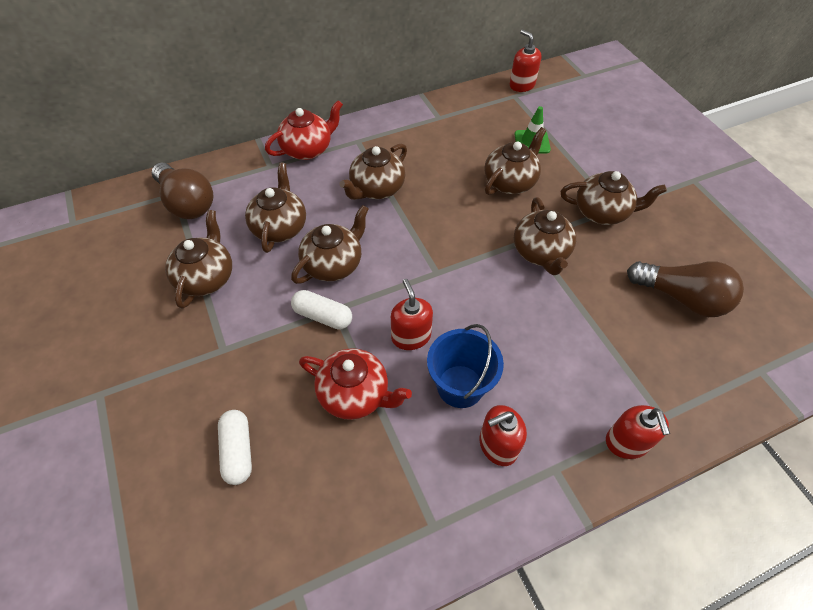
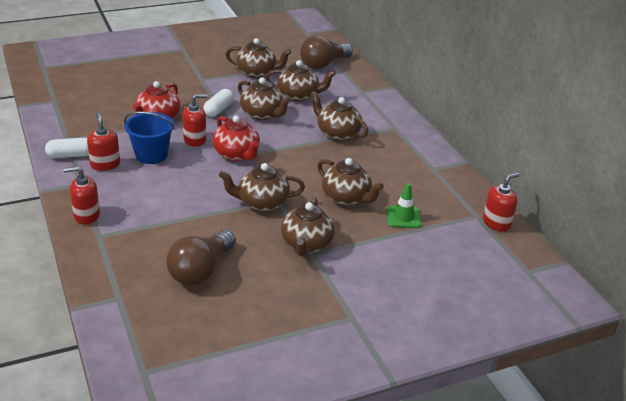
camera: 90 degrees right, 20 degrees down
(238, 451) = (135, 85): white capsule -> white capsule (71, 155)
(307, 149) = (382, 106): red teapot -> red teapot (237, 154)

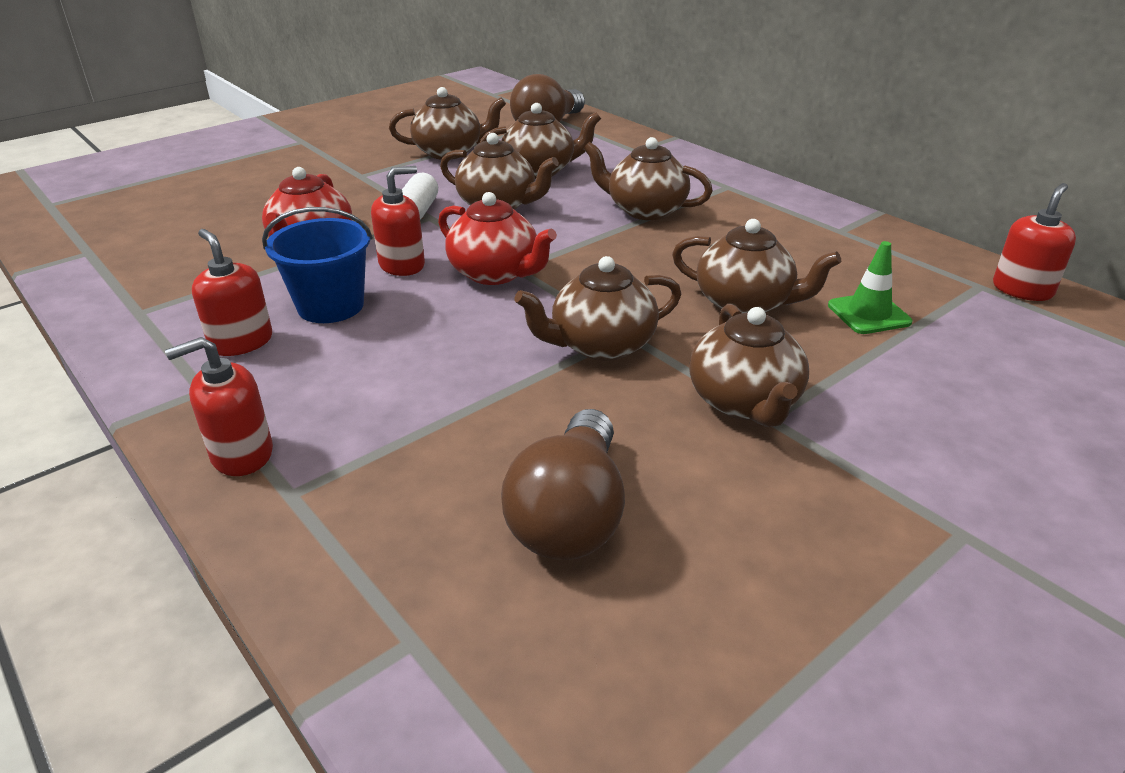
camera: 15 degrees left, 0 degrees up
(71, 155) = (158, 340): white capsule -> none

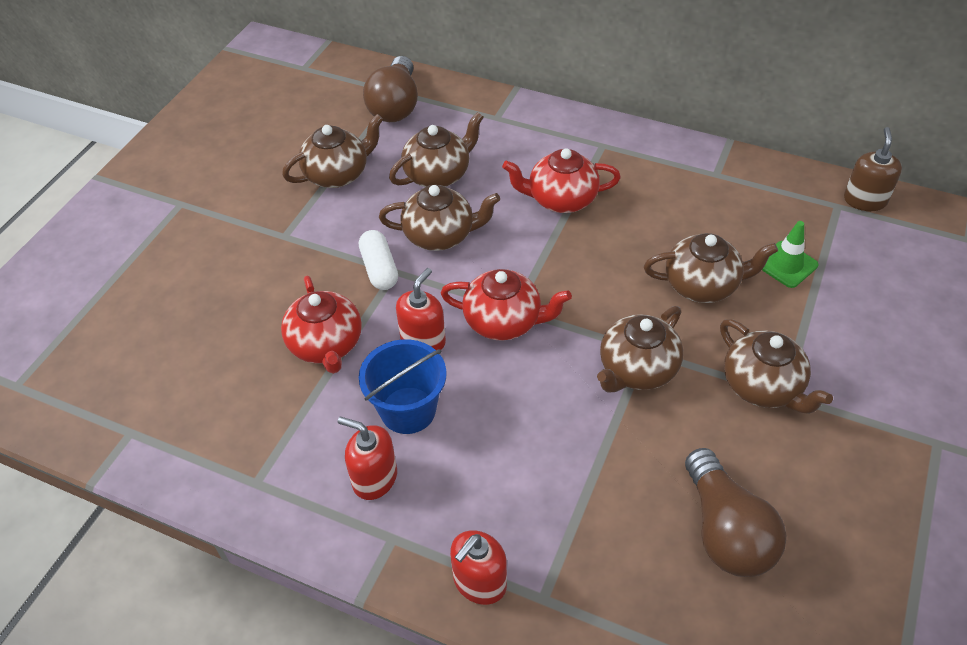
camera: 25 degrees left, 15 degrees up
(645, 210) = (561, 199): brown teapot -> red teapot
(1022, 289) = (864, 200): red soap dispenser -> brown soap dispenser

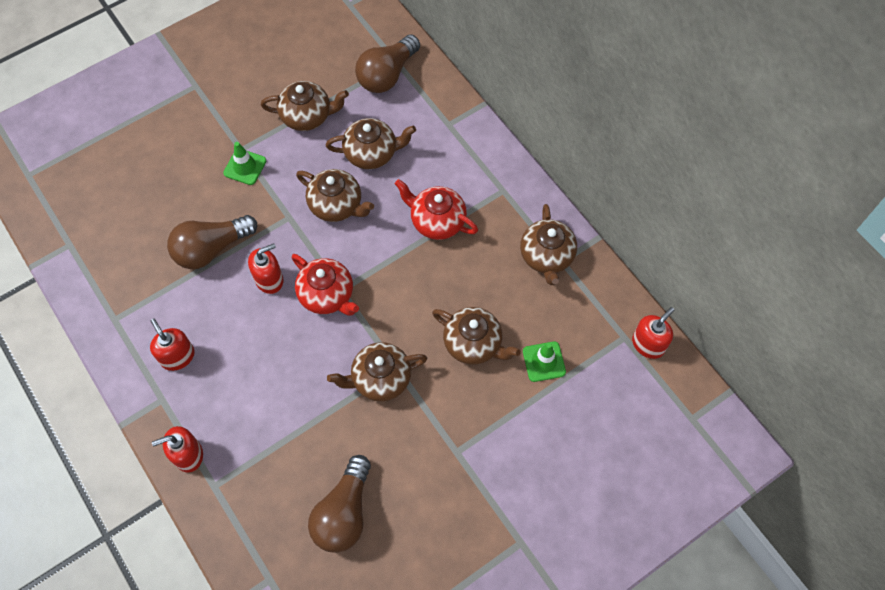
camera: 30 degrees right, 15 degrees up
(303, 249) = (245, 167): none -> green traffic cone
(326, 345) = (211, 249): red teapot -> brown light bulb
(379, 269) = (280, 210): white capsule -> none
(408, 410) = (226, 323): blue bucket -> none
(762, 386) = (447, 438): brown teapot -> brown teapot (547, 256)
(864, 200) = (648, 344): brown soap dispenser -> red soap dispenser

